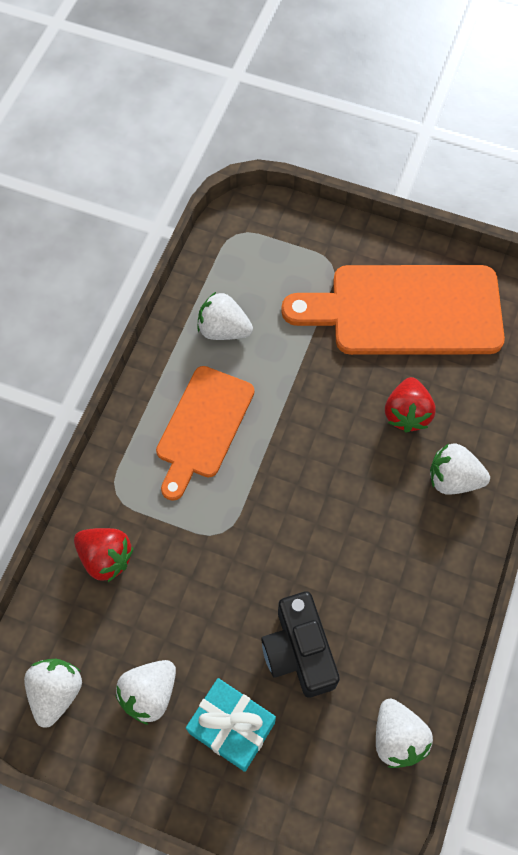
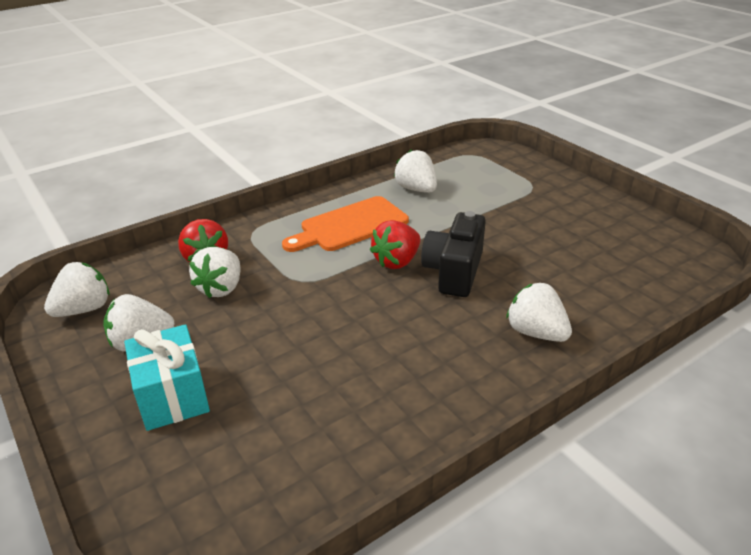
camera: 35 degrees right, 30 degrees down
(299, 651) = (282, 376): black camera -> black camera (454, 271)
(397, 737) = (305, 487): white strawberry -> white strawberry (221, 288)
(406, 310) = (576, 226): orange cutting board -> none
(406, 413) = (525, 278): red strawberry -> red strawberry (397, 261)

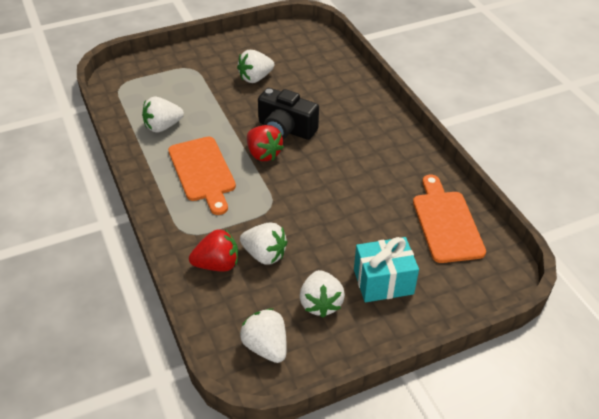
camera: 80 degrees left, 10 degrees up
(298, 461) = (446, 223): none -> orange cutting board
(536, 332) = (358, 110): white strawberry -> white strawberry (255, 78)

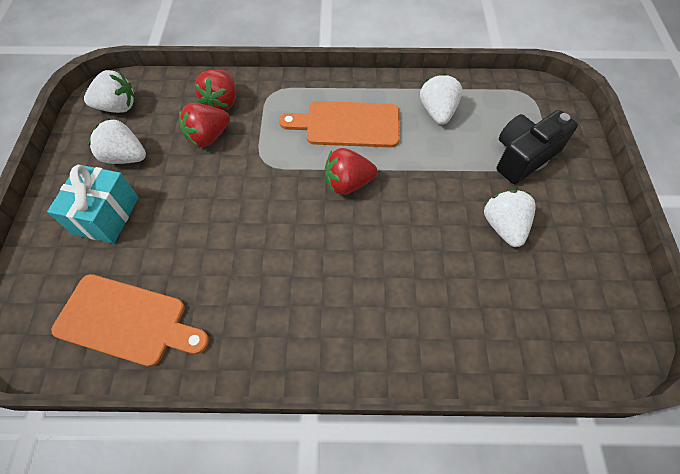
camera: 115 degrees right, 15 degrees up
(264, 254) = (208, 137): white strawberry -> red strawberry
(286, 129) = (381, 221): black camera -> black camera (523, 157)

